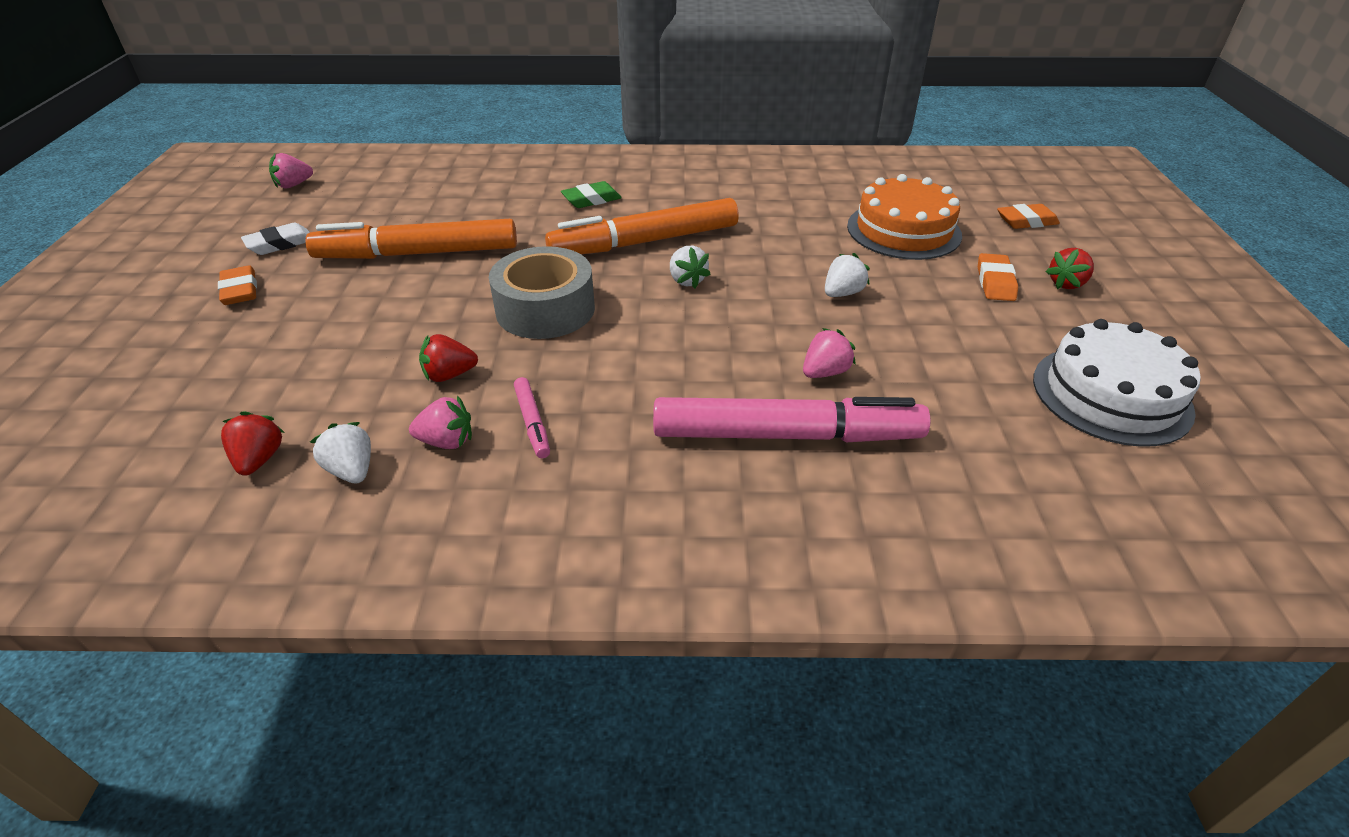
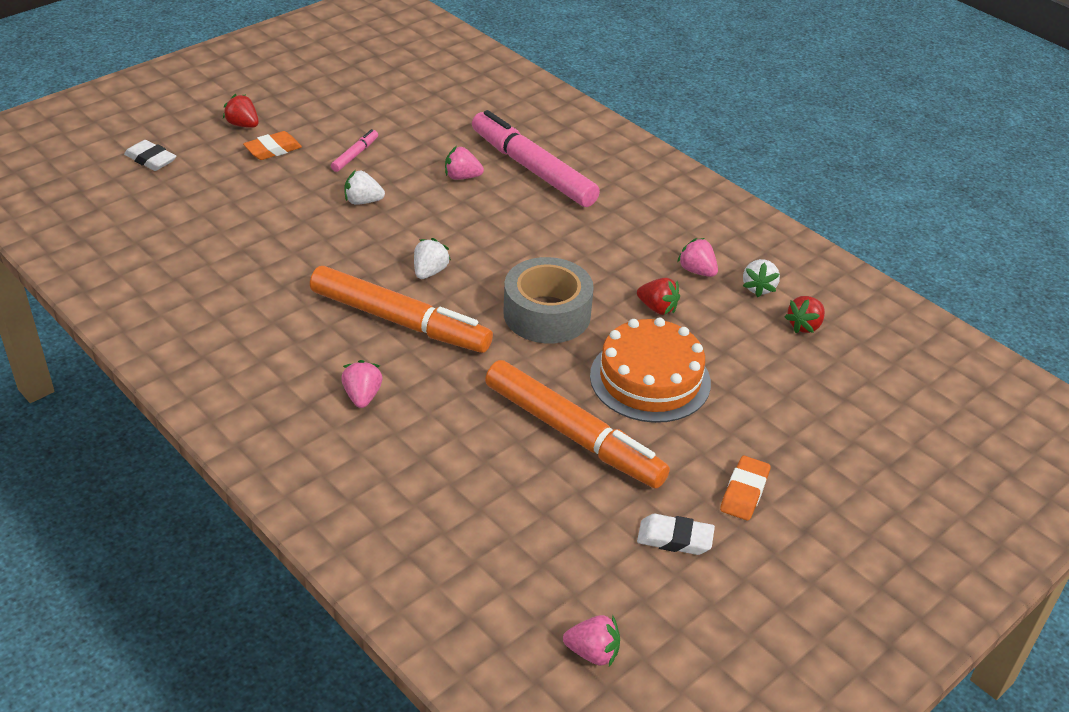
camera: 135 degrees left, 0 degrees up
(532, 422) = (642, 251): pink marker -> pink marker (355, 155)
(591, 200) = (362, 396): green eraser -> pink strawberry
(903, 230) = (230, 207): orange cake -> orange cake (650, 379)
(1026, 221) = (151, 159): orange eraser -> white eraser
(1066, 284) = (243, 125): red strawberry -> red strawberry turned 150 degrees counterclockwise
(1111, 394) = (364, 90): white cake -> none

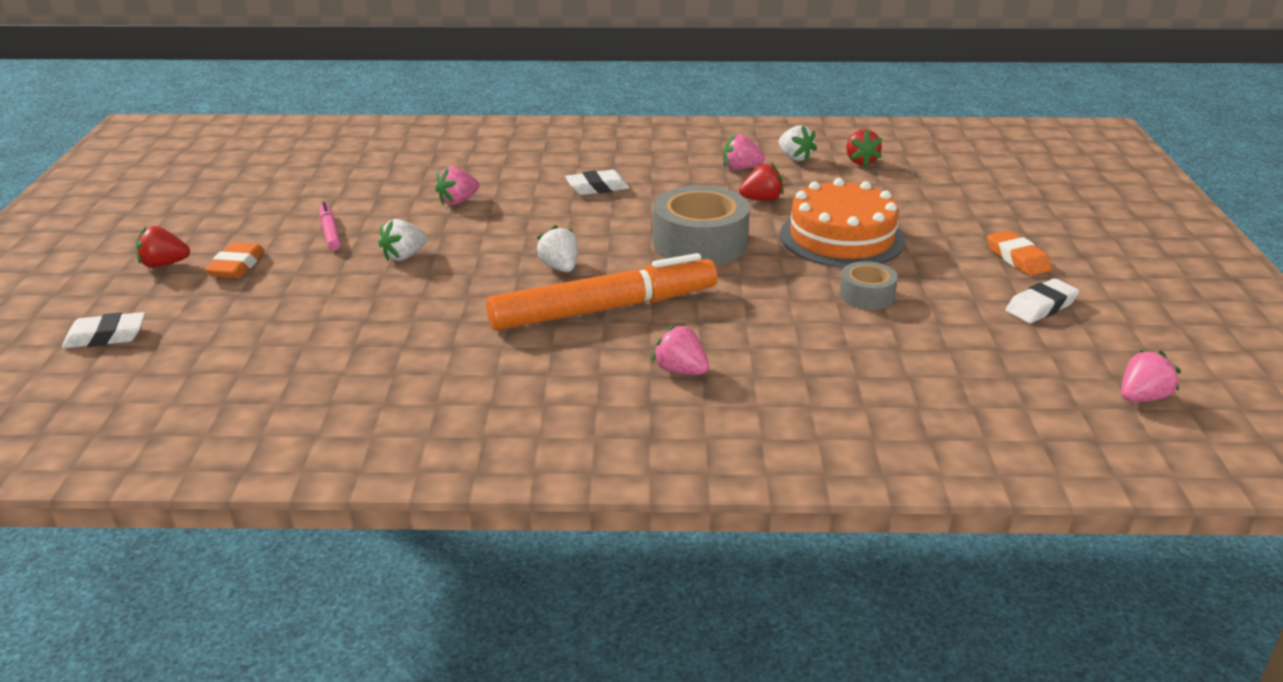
camera: 45 degrees left, 10 degrees down
(532, 169) = (505, 171): pink marker -> none
(566, 222) = (597, 188): none -> white eraser
(573, 434) = (866, 295): orange marker -> grey tape

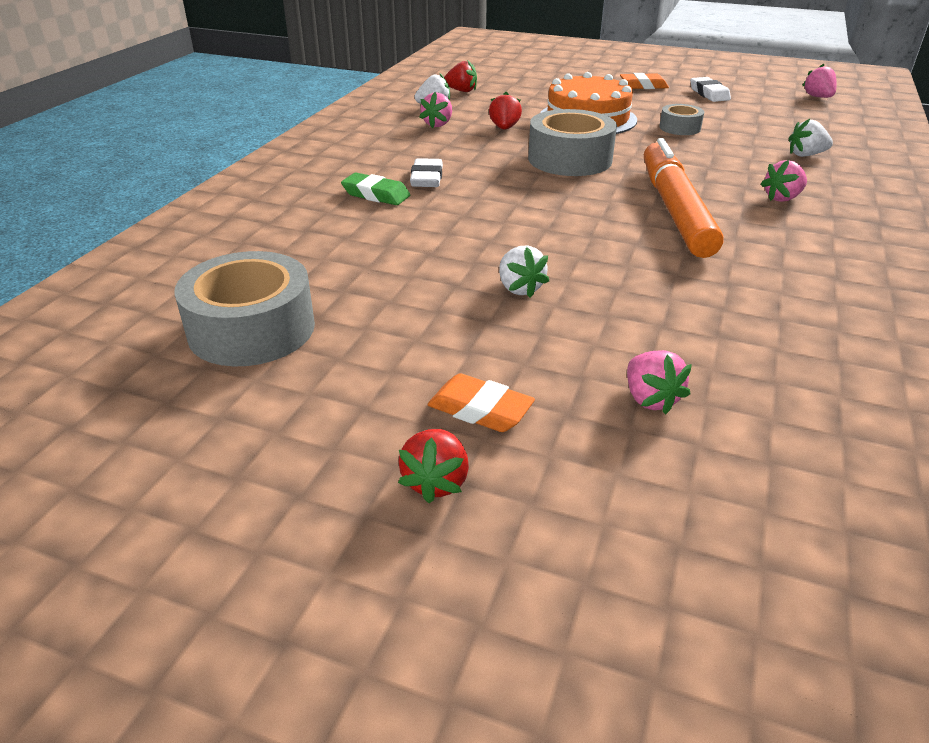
camera: 70 degrees left, 5 degrees up
(106, 336) = (657, 547): white eraser -> none
(316, 182) = (252, 329): none -> grey tape
(330, 232) = (422, 330): pink marker -> none
(458, 201) = (400, 245): pink strawberry -> pink strawberry (650, 399)
(547, 175) = (376, 194): none -> green eraser
(560, 267) = (588, 216): white strawberry -> white strawberry (805, 155)

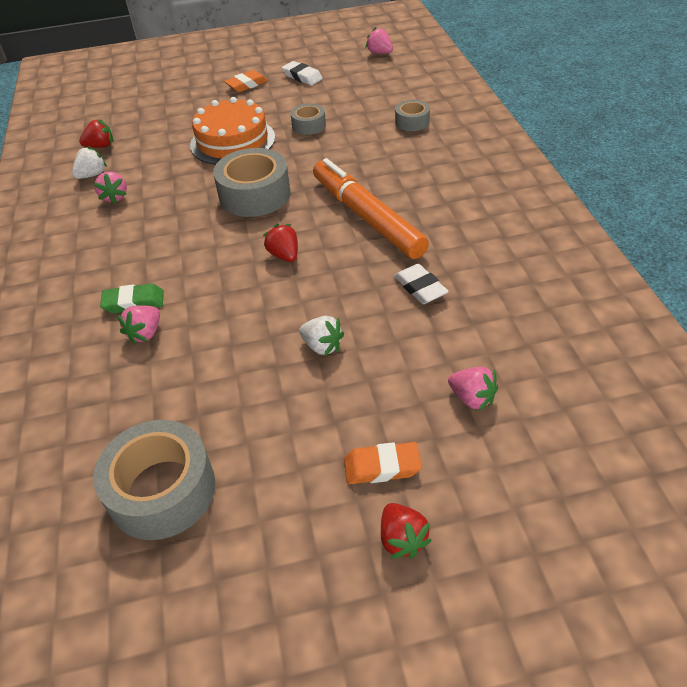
camera: 30 degrees left, 10 degrees up
(427, 178) = (160, 265): white eraser -> white eraser (420, 288)
(504, 128) = (175, 179): red strawberry -> red strawberry (284, 255)
(782, 198) = (426, 174): pink strawberry -> pink strawberry (145, 333)
(805, 155) = (412, 122): white strawberry -> grey tape

